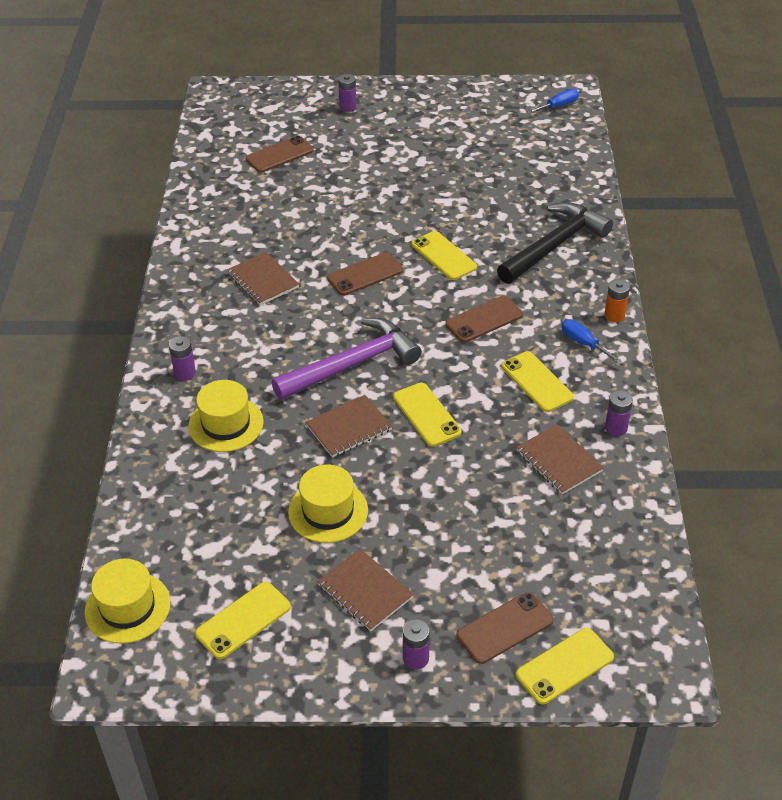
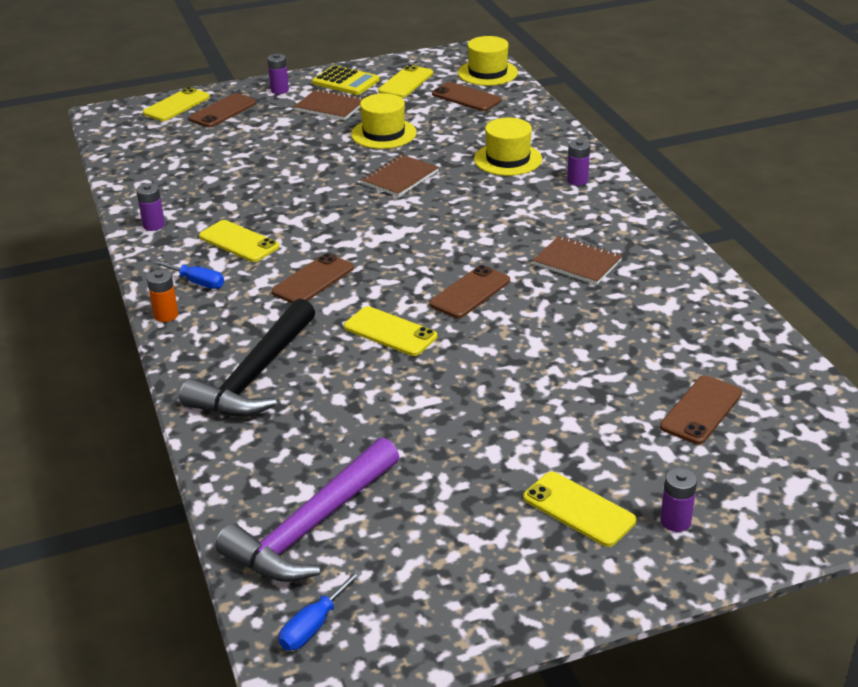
camera: 160 degrees right, 10 degrees down
(192, 556) = (466, 97): none -> brown phone
(319, 650) = (345, 82): none -> yellow calculator
(352, 364) = (427, 217): purple hammer -> purple hammer (311, 527)
(427, 414) = (335, 199): yellow phone -> yellow phone (578, 509)
(559, 461) = (203, 195): brown notebook -> none

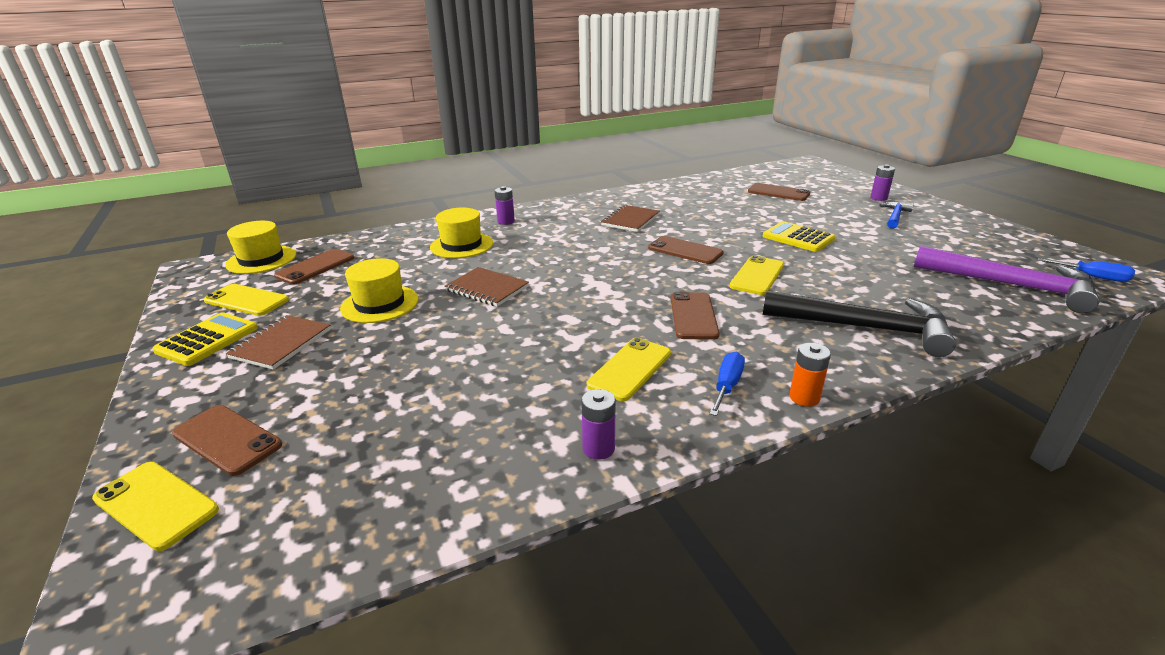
camera: 95 degrees left, 5 degrees down
(279, 90) = (189, 391): purple battery -> none
(313, 280) = (693, 316): brown phone -> brown phone turned 60 degrees clockwise
(499, 386) = (798, 238): none -> yellow calculator
(578, 509) = (895, 216): yellow phone -> blue hammer

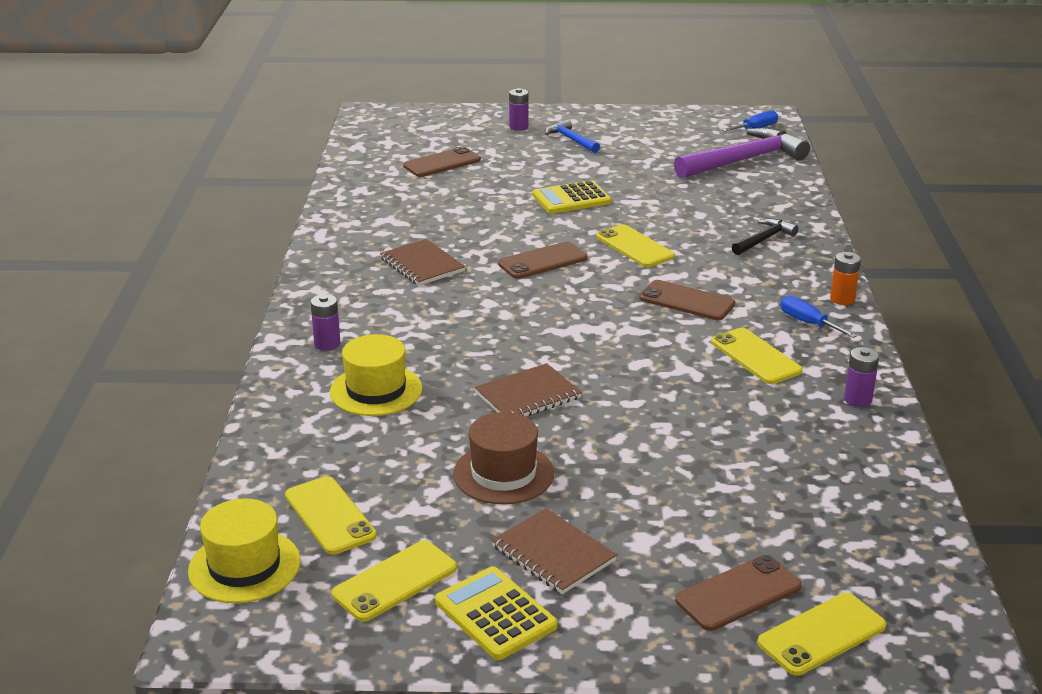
camera: 65 degrees left, 0 degrees up
(315, 267) = (330, 515): brown phone -> yellow phone
(380, 304) = (503, 473): yellow hat -> brown hat
(864, 328) = (764, 239): black hammer -> black hammer, size x0.51

